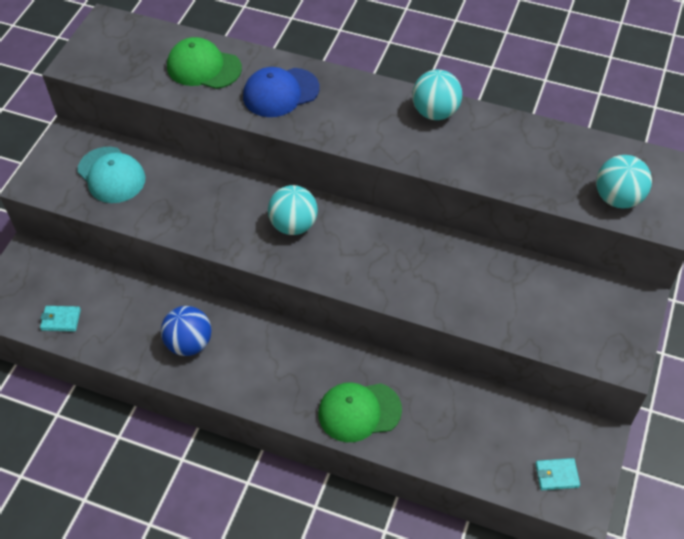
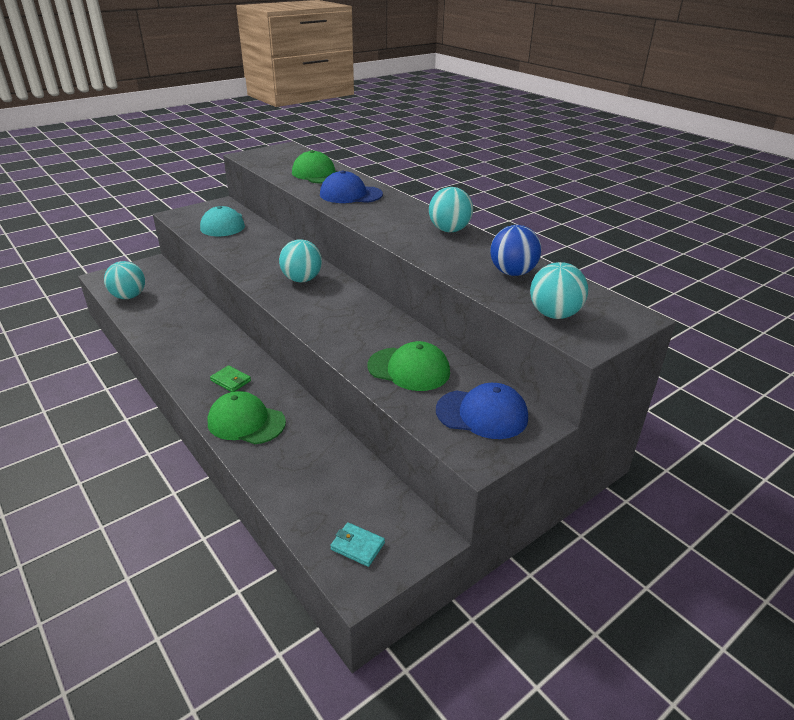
camera: 30 degrees right, 20 degrees down
(61, 320) = (129, 296): turquoise wallet -> turquoise ball
(189, 343) = (184, 336): blue ball -> blue ball (512, 273)
(296, 373) = (231, 381): none -> green wallet
(499, 295) = (409, 369): none -> green cap
(594, 315) = (482, 414): none -> blue cap

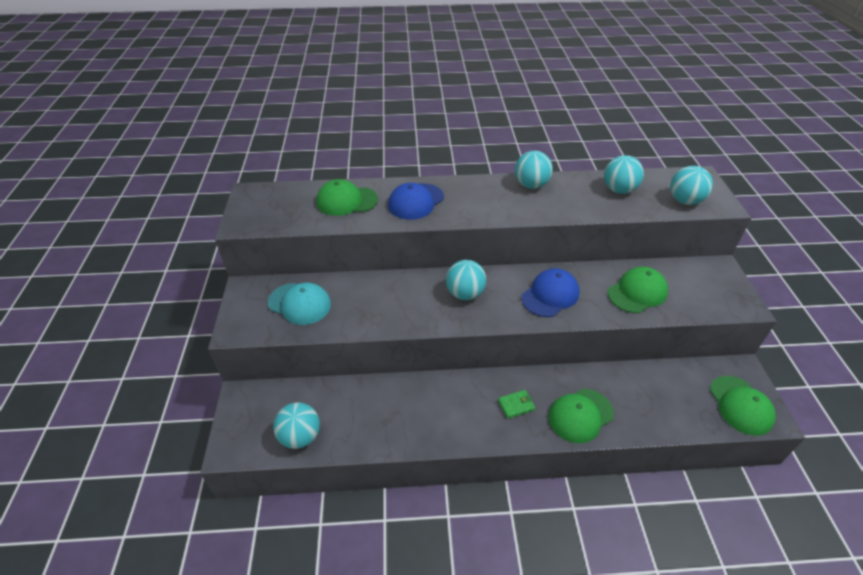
camera: 55 degrees left, 10 degrees up
(357, 546) = (740, 405): turquoise wallet -> green cap
(482, 414) = (704, 284): blue cap -> blue cap (550, 295)
(512, 273) = (619, 190): blue ball -> turquoise ball

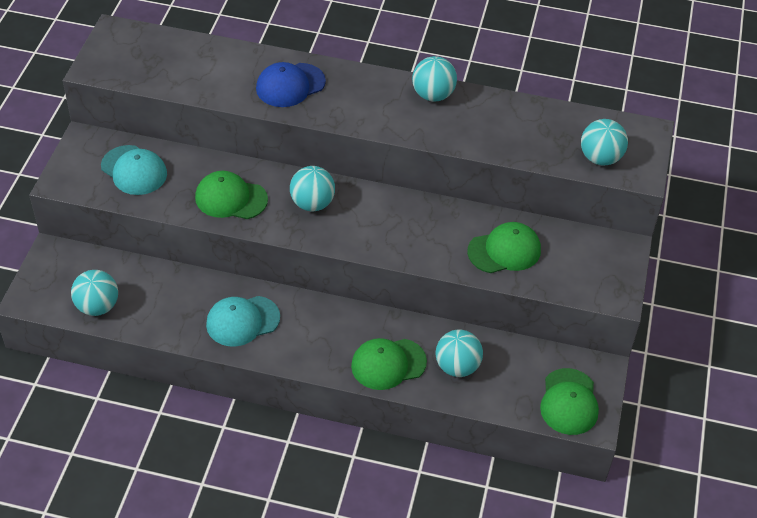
camera: 15 degrees right, 5 degrees up
(346, 201) = (215, 66): green cap -> green cap (231, 198)
(438, 412) = (242, 321): none -> turquoise cap
(516, 405) = (327, 336): green wallet -> none
(550, 295) = (404, 229): blue cap -> none
(619, 190) = (532, 126): turquoise ball -> turquoise ball (457, 366)

